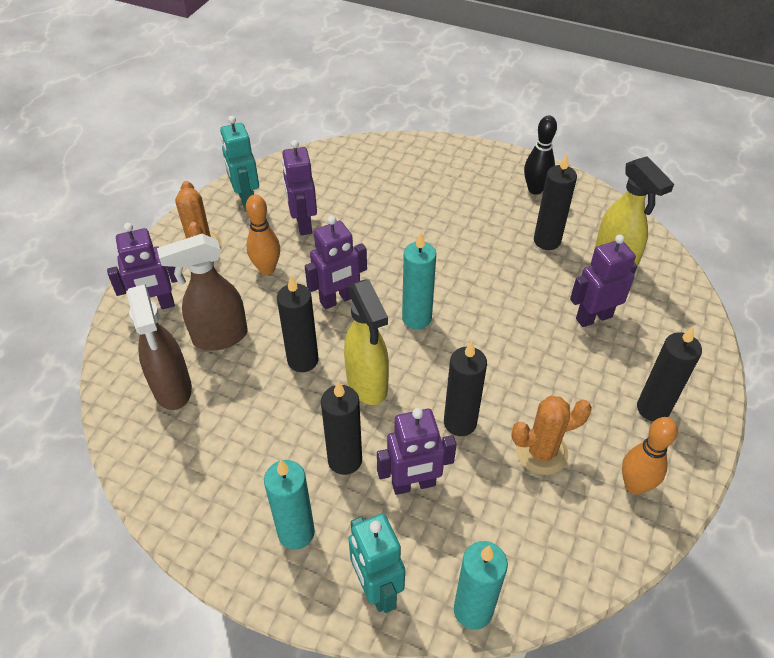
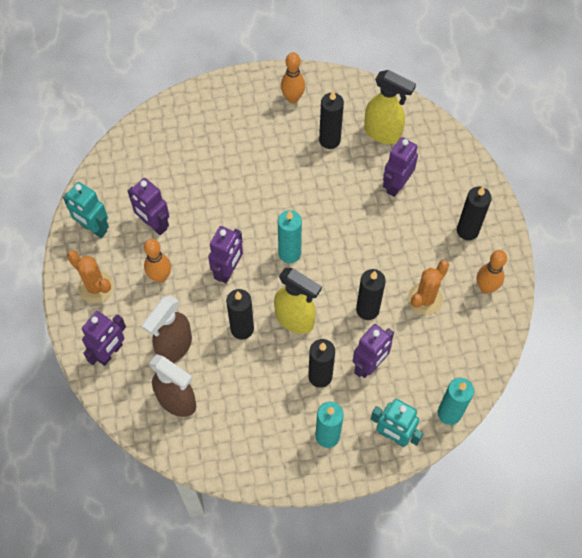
camera: 35 degrees left, 15 degrees up
(535, 189) = (292, 98): black bowling pin -> orange bowling pin

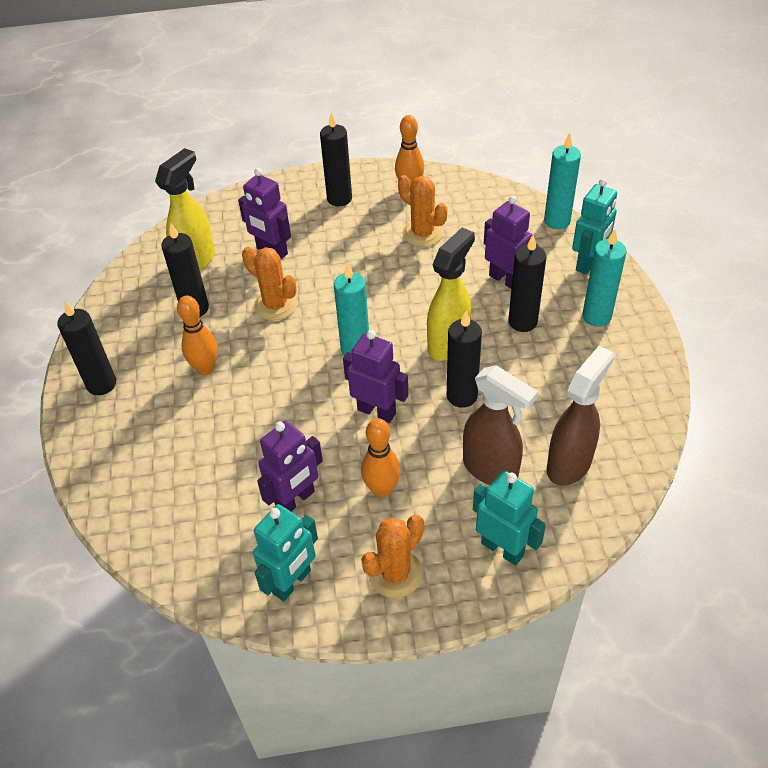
camera: 85 degrees left, 15 degrees down
(110, 352) = (502, 548): purple robot -> turquoise robot
(292, 98) = (120, 344): orange bowling pin -> orange bowling pin (205, 368)
(334, 194) = (275, 305): none -> orange cactus
(367, 309) = (435, 279): black candle -> black candle (101, 384)

